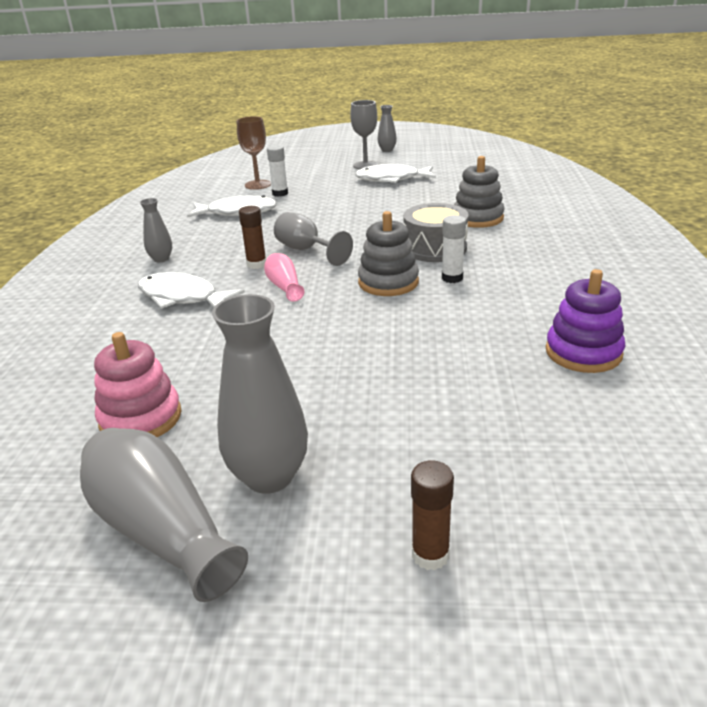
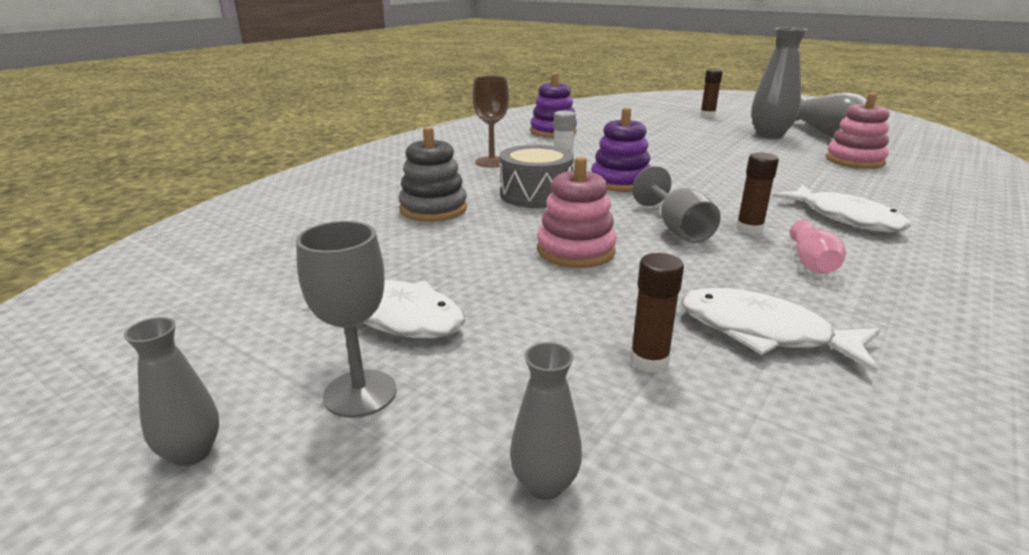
camera: 150 degrees left, 5 degrees down
(161, 259) = (898, 273): grey vase -> grey vase (544, 484)
(257, 185) = (688, 426): brown goblet -> brown goblet (491, 162)
(280, 193) = (649, 361): white glue stick -> brown glue stick
(284, 287) = (724, 201): pink vase -> pink vase (811, 262)
(353, 220) = (575, 251): none -> pink stacking toy
(388, 282) = (620, 182): grey stacking toy -> purple stacking toy

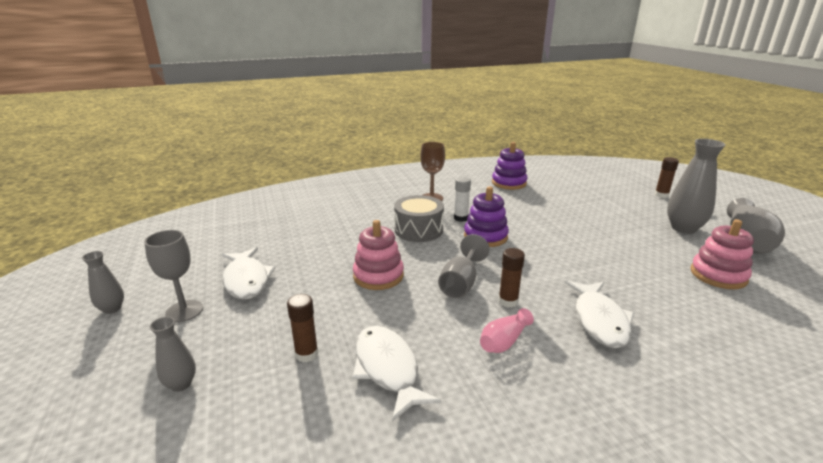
camera: 35 degrees right, 0 degrees up
(433, 209) = (351, 223): grey stacking toy -> none

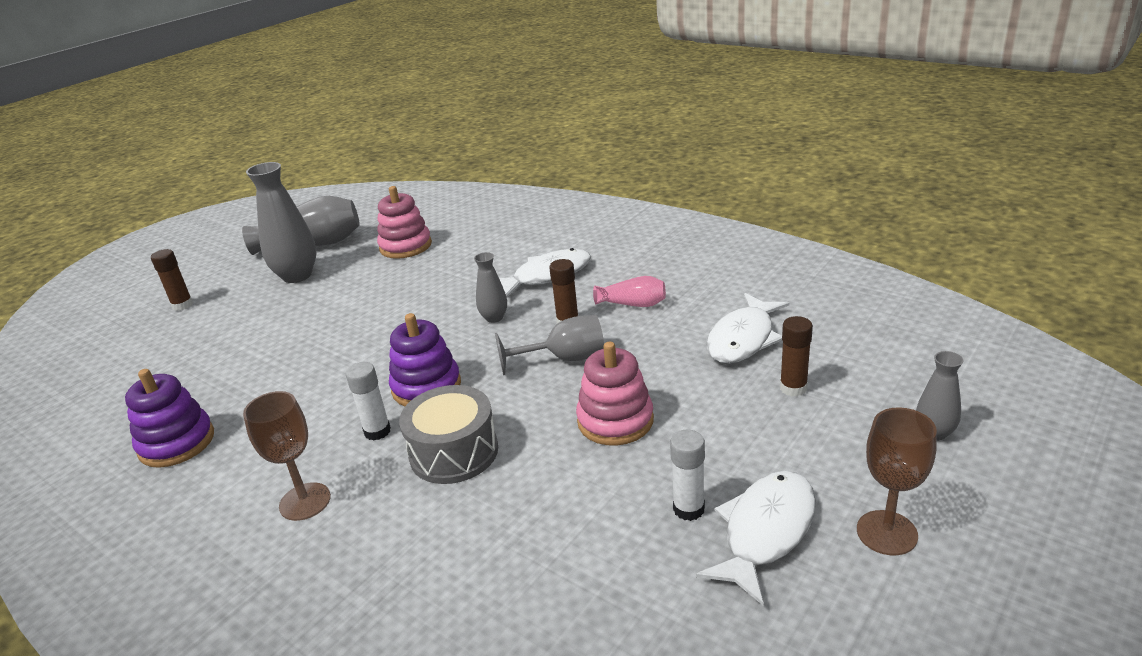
camera: 120 degrees left, 5 degrees up
(112, 309) = (997, 618): grey vase -> grey vase (494, 318)
(184, 311) = (886, 533): grey goblet -> brown goblet
(291, 268) = (688, 509): none -> white glue stick

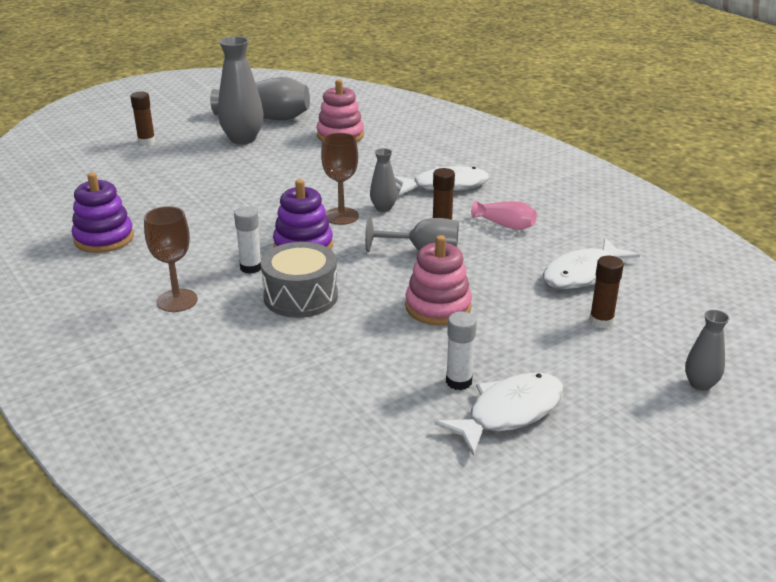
camera: 15 degrees right, 0 degrees up
(886, 533) = (607, 440): brown goblet -> brown goblet (341, 216)

